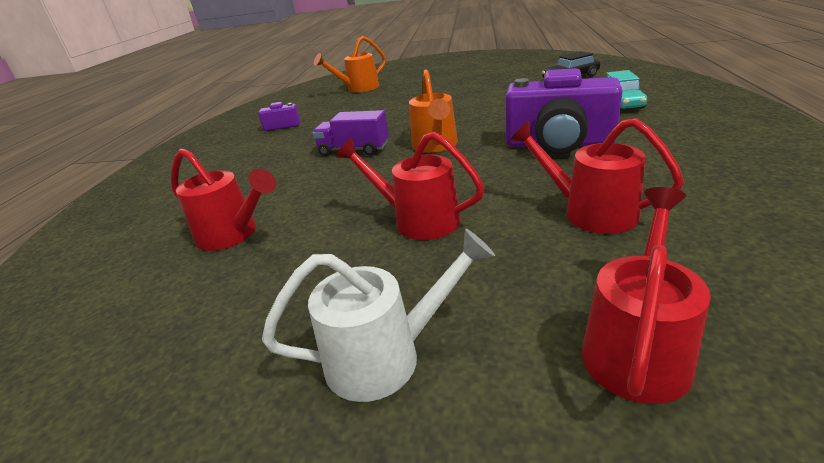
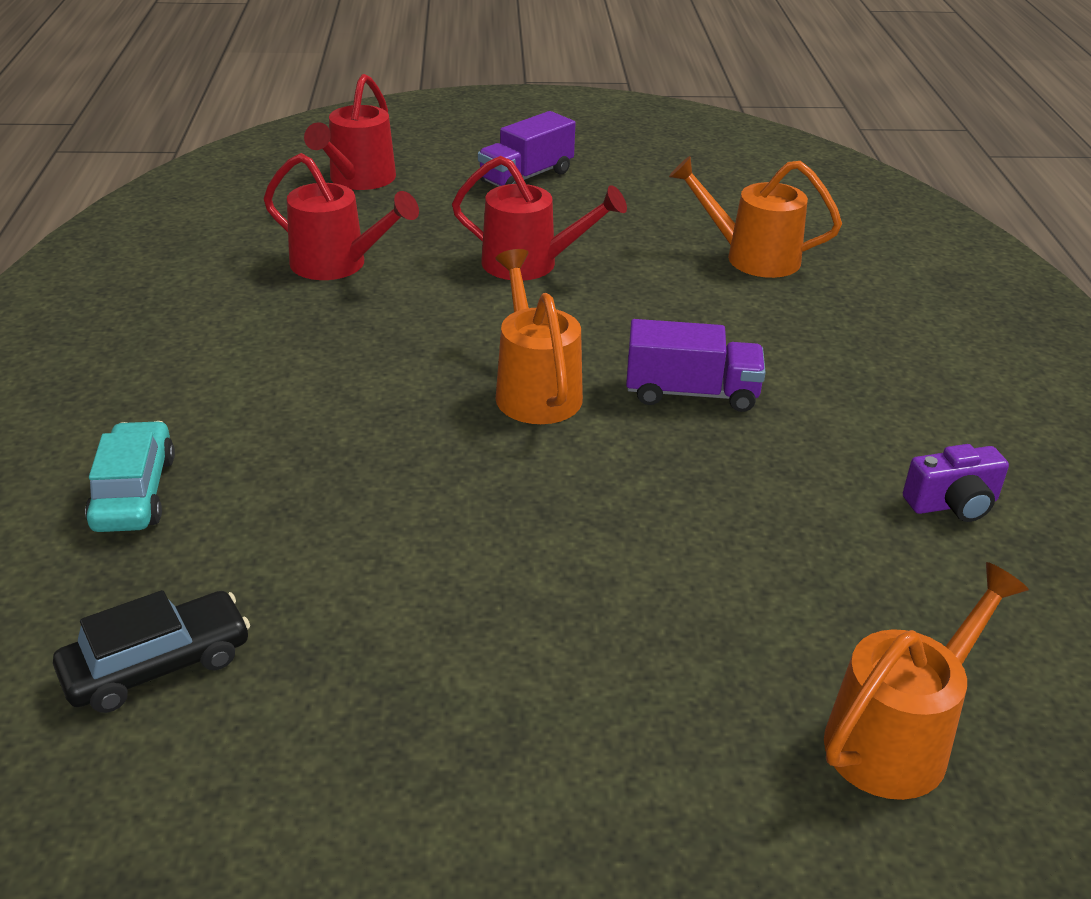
camera: 165 degrees right, 5 degrees up
(234, 235) = (750, 257): red watering can -> orange watering can
(387, 356) = (526, 177): white watering can -> purple truck
(559, 144) = (322, 374): purple camera -> none

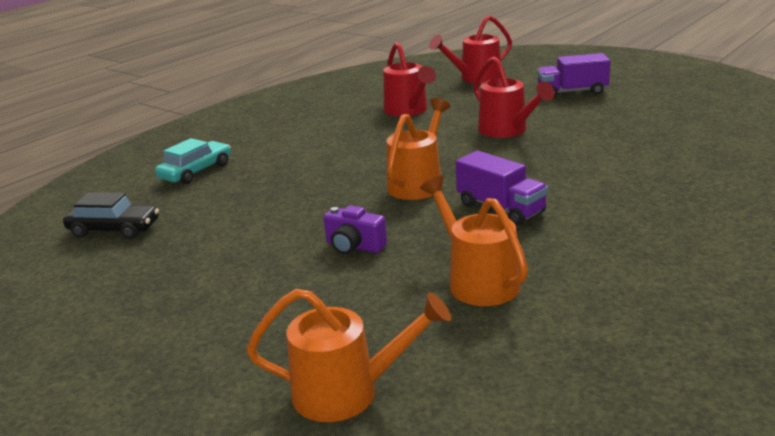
camera: 45 degrees right, 10 degrees down
(750, 257) = (654, 156): orange watering can -> orange watering can (477, 280)
(952, 504) = (575, 310): purple camera -> purple camera (354, 246)

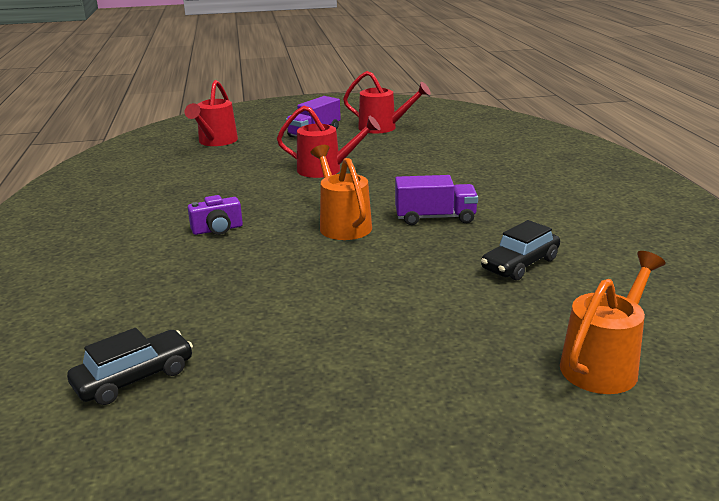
camera: 50 degrees left, 0 degrees up
(196, 172) = (105, 294): turquoise car -> none
(354, 246) = (396, 283): purple camera -> purple camera (217, 229)
(408, 111) = (212, 179): red watering can -> red watering can (383, 128)
(477, 280) = (520, 264): orange watering can -> black car

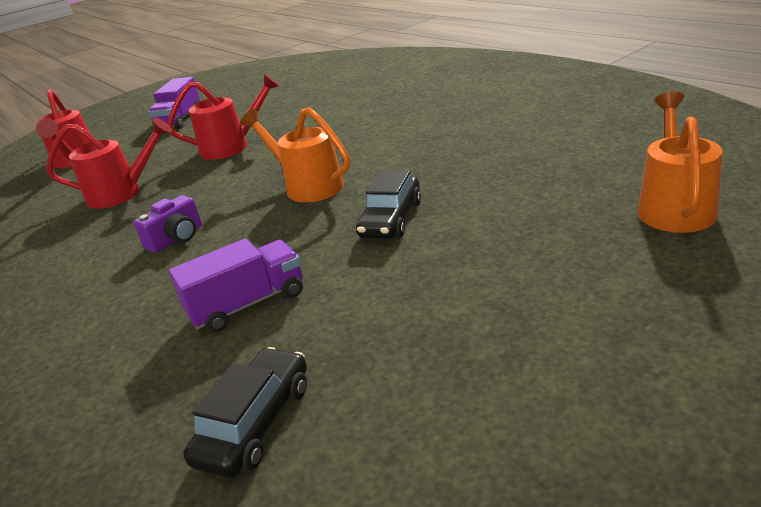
camera: 25 degrees left, 5 degrees up
(383, 128) = (247, 95): red watering can -> red watering can (123, 193)
(435, 218) = (390, 150): purple truck -> purple truck (247, 304)
(520, 264) = (510, 159): black car -> black car (391, 219)

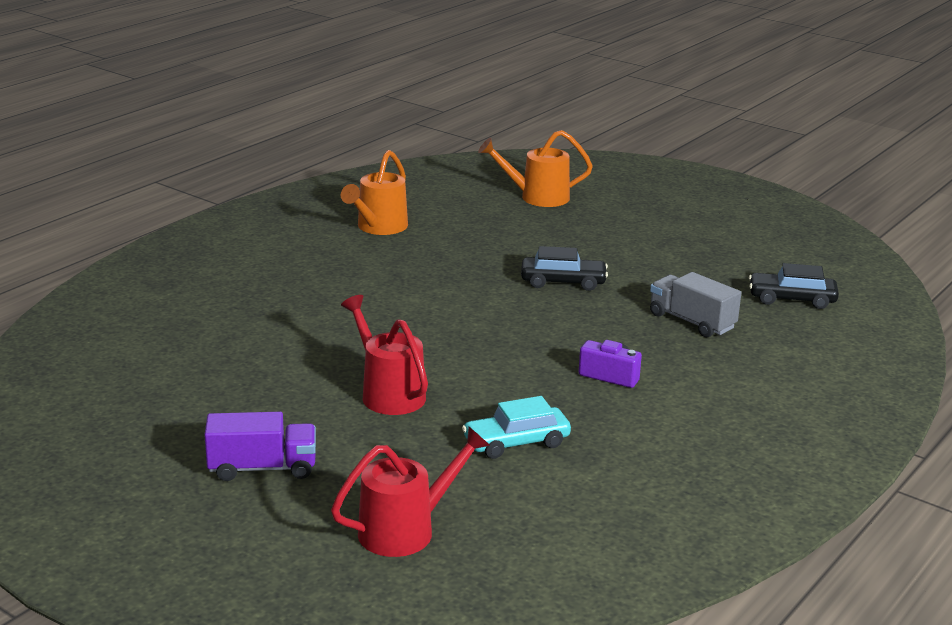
camera: 110 degrees left, 5 degrees down
(123, 193) = (516, 442): red watering can -> turquoise car
(247, 304) = (691, 321): purple truck -> grey truck
(307, 186) = (502, 326): orange watering can -> orange watering can (378, 228)

